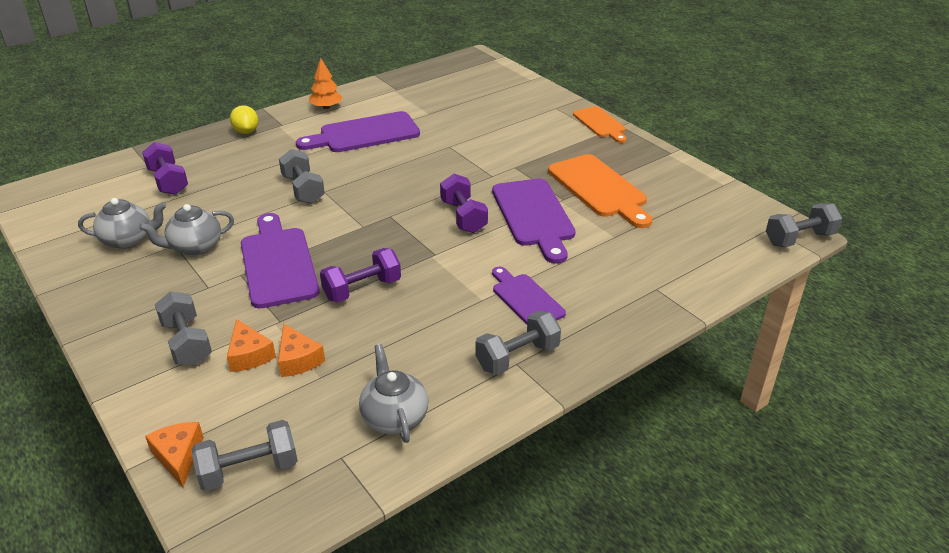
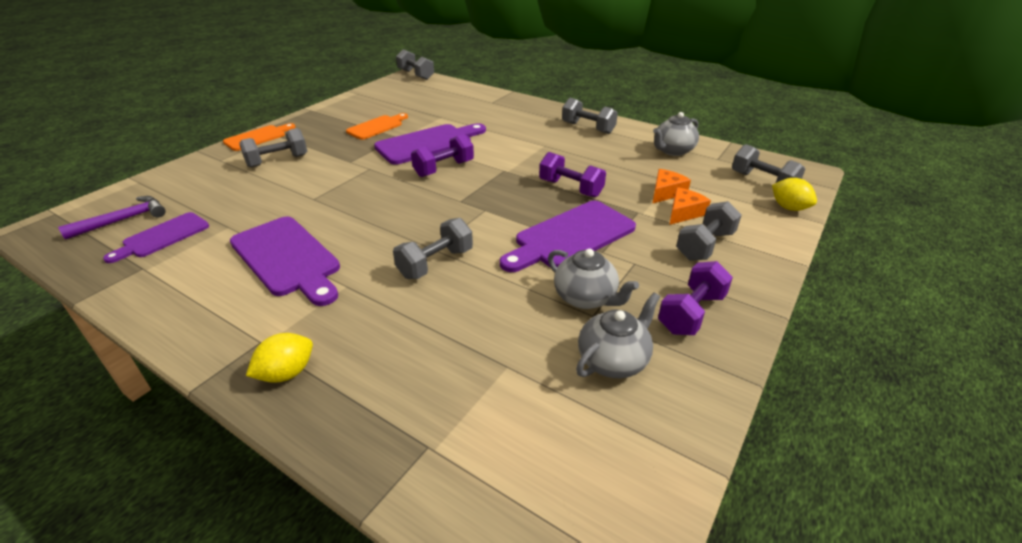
camera: 110 degrees left, 0 degrees up
(128, 240) = (613, 360): grey teapot -> grey teapot turned 75 degrees clockwise
(168, 181) = (464, 393): purple dumbbell -> purple dumbbell (691, 313)
(179, 456) = (789, 208): orange cheese -> yellow lemon
(326, 107) = (198, 315): orange tree -> none
(468, 79) = (123, 220): none -> purple hammer
(526, 299) = (531, 133): purple cutting board -> purple cutting board (162, 237)
(537, 132) = (277, 161): none -> grey dumbbell
(599, 189) = (377, 127): orange cutting board -> orange cutting board, size x0.62

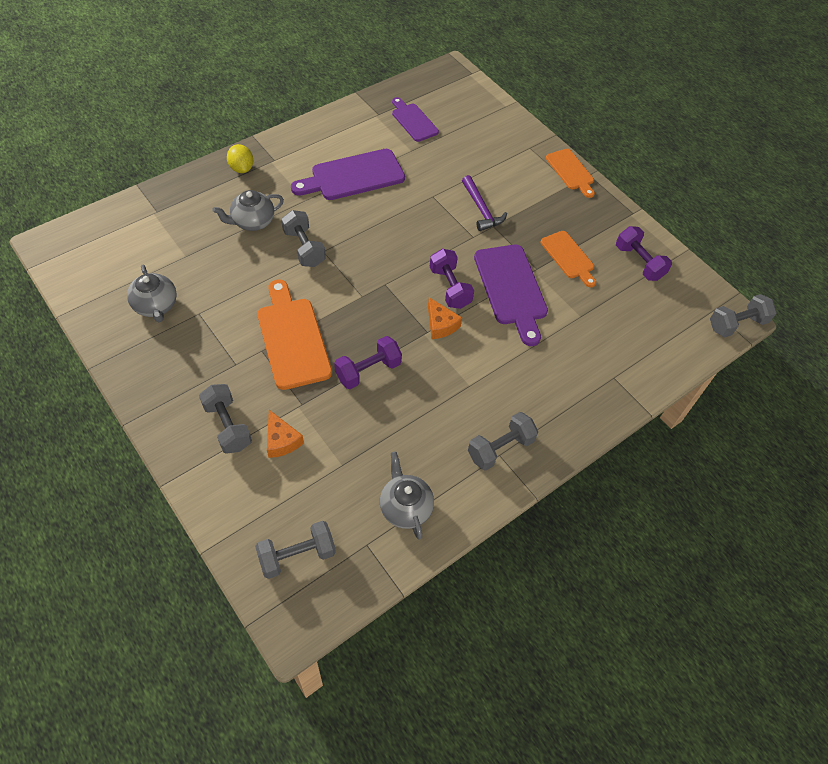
camera: 105 degrees right, 20 degrees up
(123, 220) = (446, 103): purple hammer -> purple hammer (481, 209)
(277, 161) = (513, 181): grey dumbbell -> none
(570, 236) = (293, 338): purple cutting board -> orange cutting board
(586, 298) = (217, 316): grey teapot -> grey teapot (252, 222)
(666, 192) = (322, 446): orange cheese -> orange cheese (440, 325)
(691, 313) = (164, 369): purple dumbbell -> purple dumbbell (639, 262)
(789, 208) = (240, 541): yellow lemon -> none

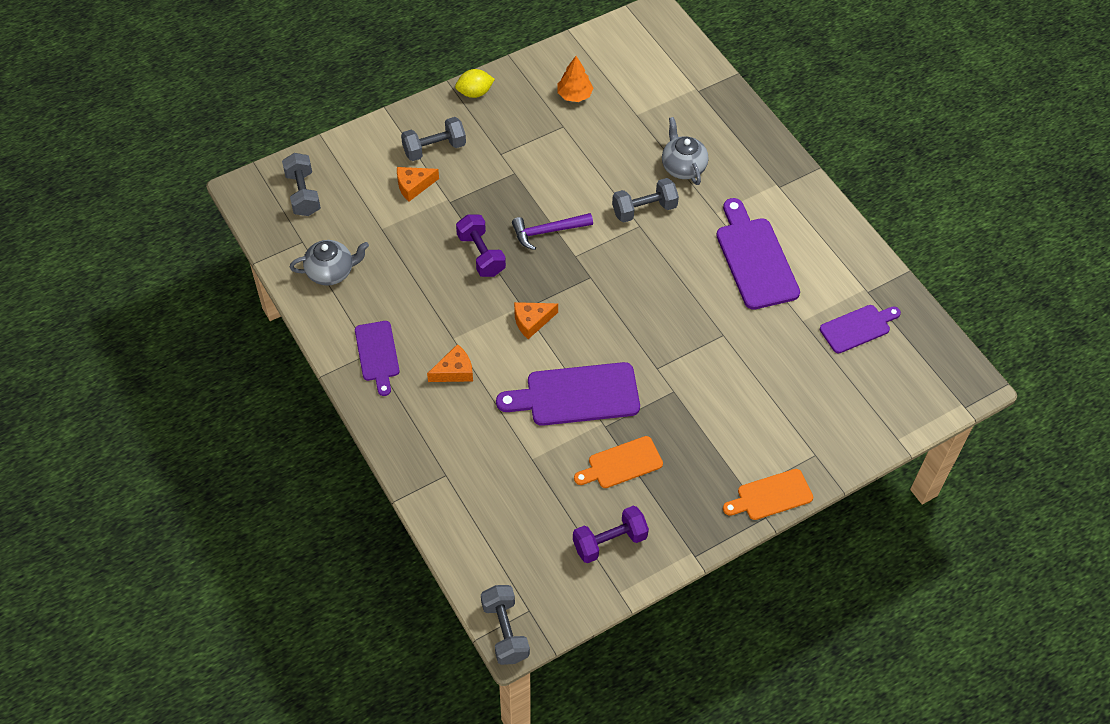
camera: 100 degrees right, 0 degrees up
(156, 306) = (574, 95): grey teapot -> orange tree
(241, 168) = (764, 158): yellow lemon -> yellow lemon (475, 93)
(293, 338) = (526, 197): orange cutting board -> none
(449, 288) = (582, 335): purple dumbbell -> none
(481, 209) = (701, 382): purple hammer -> purple hammer (547, 231)
(500, 448) = (377, 354): grey dumbbell -> purple cutting board
(506, 381) = (454, 371): none -> orange cheese

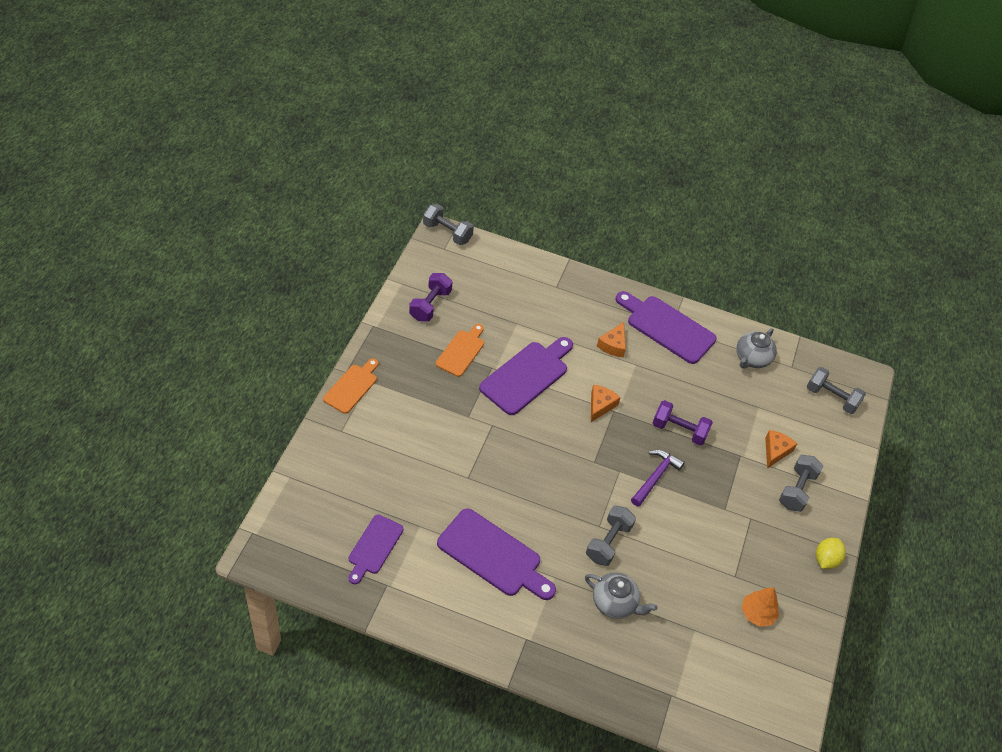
camera: 135 degrees right, 5 degrees down
(377, 354) = (667, 327): purple cutting board -> purple cutting board, size x1.62

